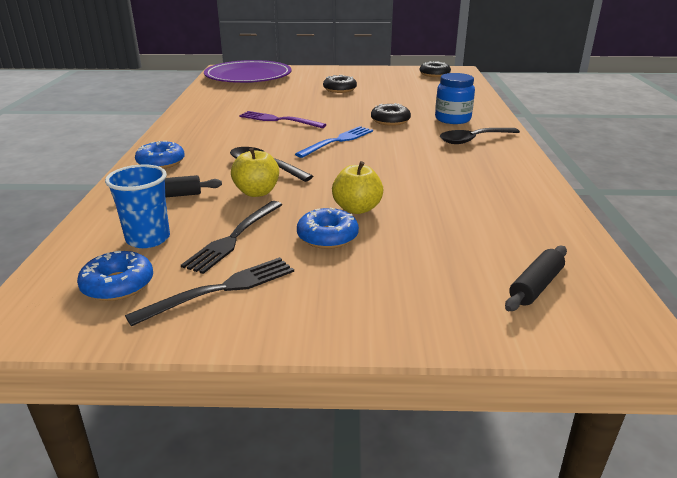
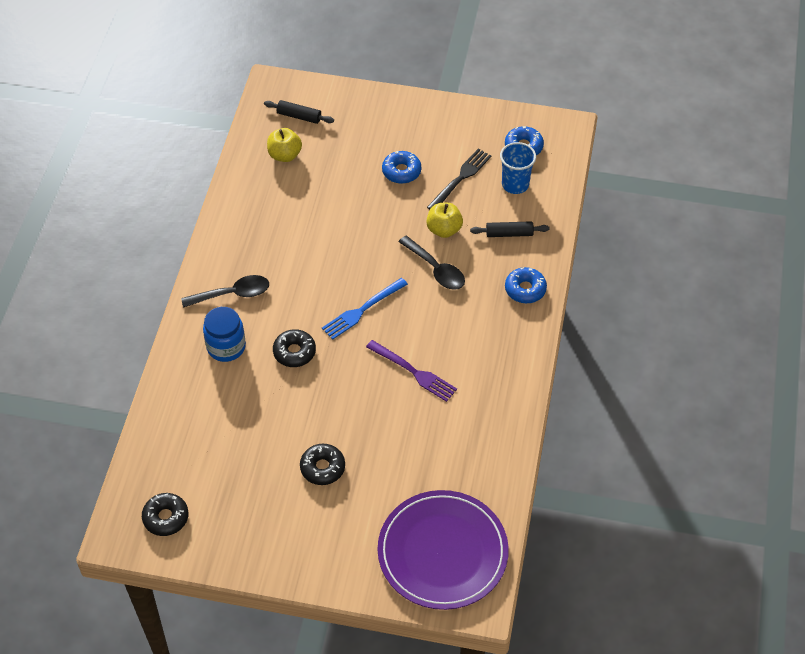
camera: 170 degrees left, 25 degrees up
(221, 289) = (467, 136): black fork -> none
(357, 209) = (374, 198): yellow apple -> yellow apple (285, 155)
(536, 286) = (299, 116): black rolling pin -> black rolling pin turned 60 degrees clockwise

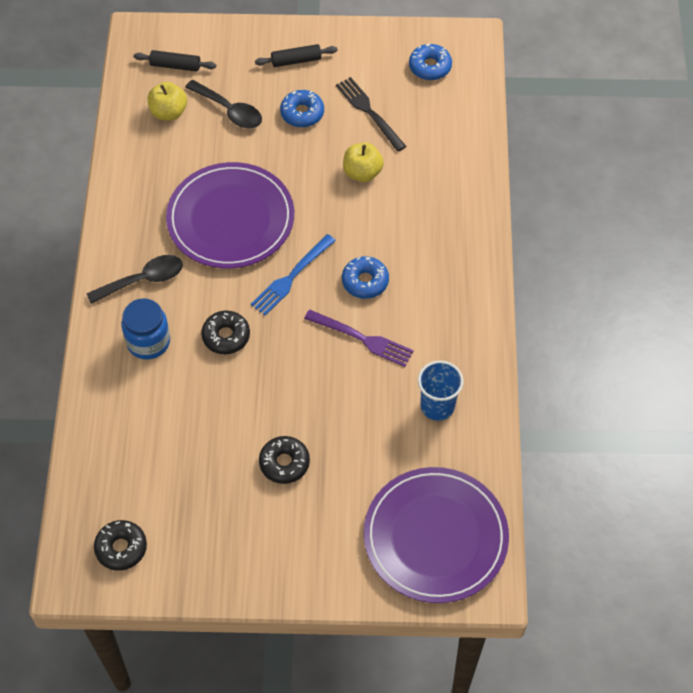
camera: 10 degrees left, 5 degrees up
(319, 253) = (230, 219): none -> purple plate
(436, 269) = (363, 219): black spoon -> black spoon (229, 111)
(460, 178) = (368, 112): black fork -> black fork turned 60 degrees counterclockwise
(509, 233) = (434, 167): black rolling pin -> black rolling pin (296, 60)
(515, 184) = (429, 111): blue cup -> blue cup (437, 406)
(525, 289) = (464, 227): blue donut -> blue donut (365, 281)

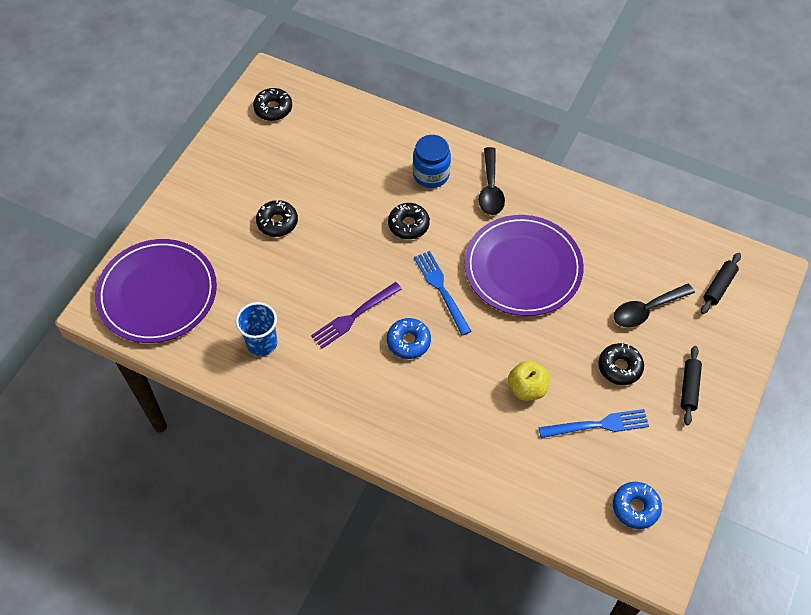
camera: 115 degrees right, 0 degrees up
(168, 112) = (663, 263): yellow apple -> none
(302, 113) = (619, 367): blue donut -> black donut
(368, 112) = (598, 425): black fork -> blue fork

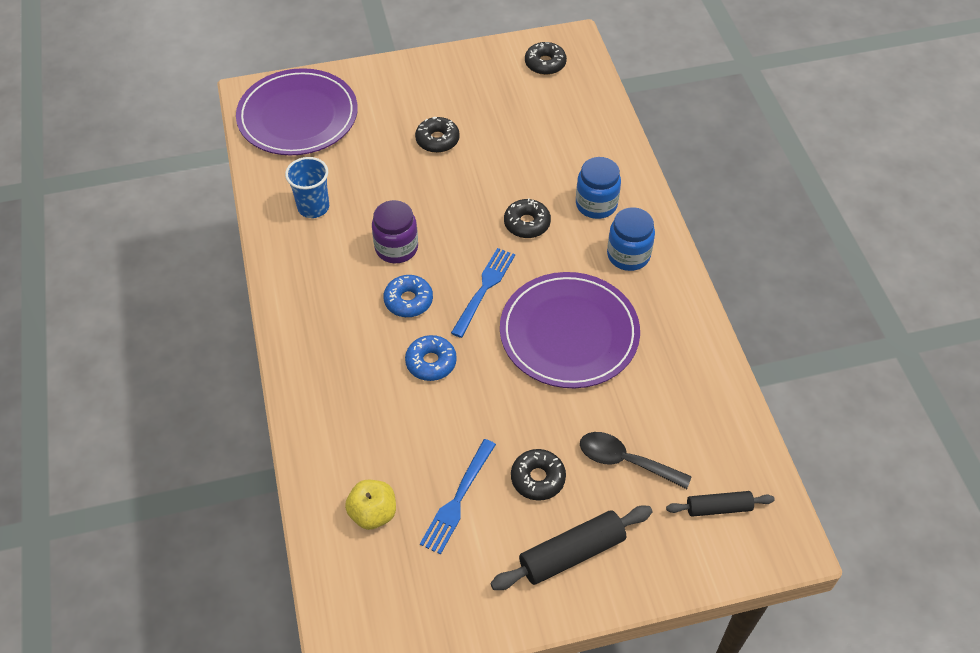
camera: 50 degrees right, 5 degrees down
(354, 317) = (396, 248): purple fork -> purple jar
(490, 189) = (628, 255): black spoon -> blue jar
(527, 388) = (443, 418): yellow apple -> yellow apple (373, 513)
(598, 425) = (457, 500): blue fork -> blue fork turned 75 degrees clockwise
(635, 507) = (395, 588): blue donut -> blue donut (431, 362)
(689, 388) = (572, 554): black rolling pin -> black rolling pin, size x1.62

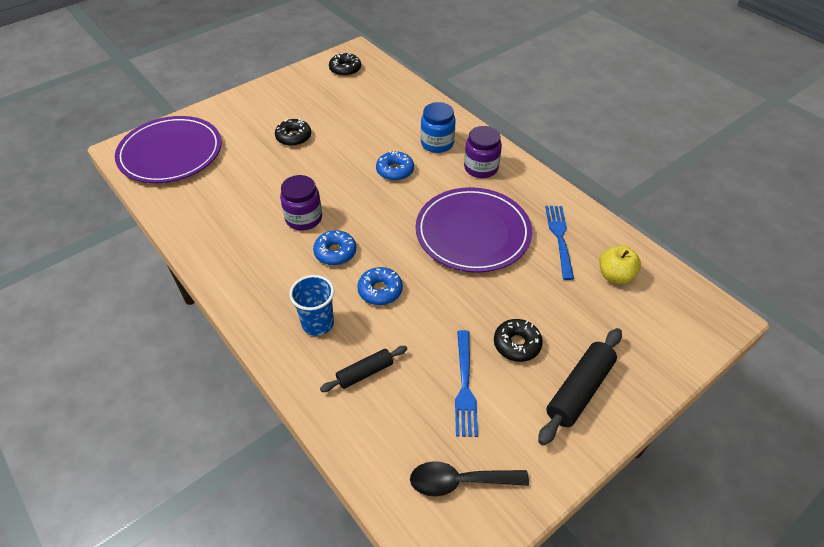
camera: 25 degrees left, 5 degrees down
(313, 207) = (218, 211): blue cup -> blue cup (318, 323)
(373, 513) = (401, 427): yellow apple -> yellow apple (615, 276)
(484, 289) = (390, 224): blue fork -> blue fork (559, 238)
(527, 223) = (395, 171): black donut -> blue donut
(625, 461) = (572, 305): black spoon -> black spoon (459, 481)
(628, 255) = (481, 168): blue jar -> purple jar
(718, 508) = (659, 312): black rolling pin -> black rolling pin (365, 373)

